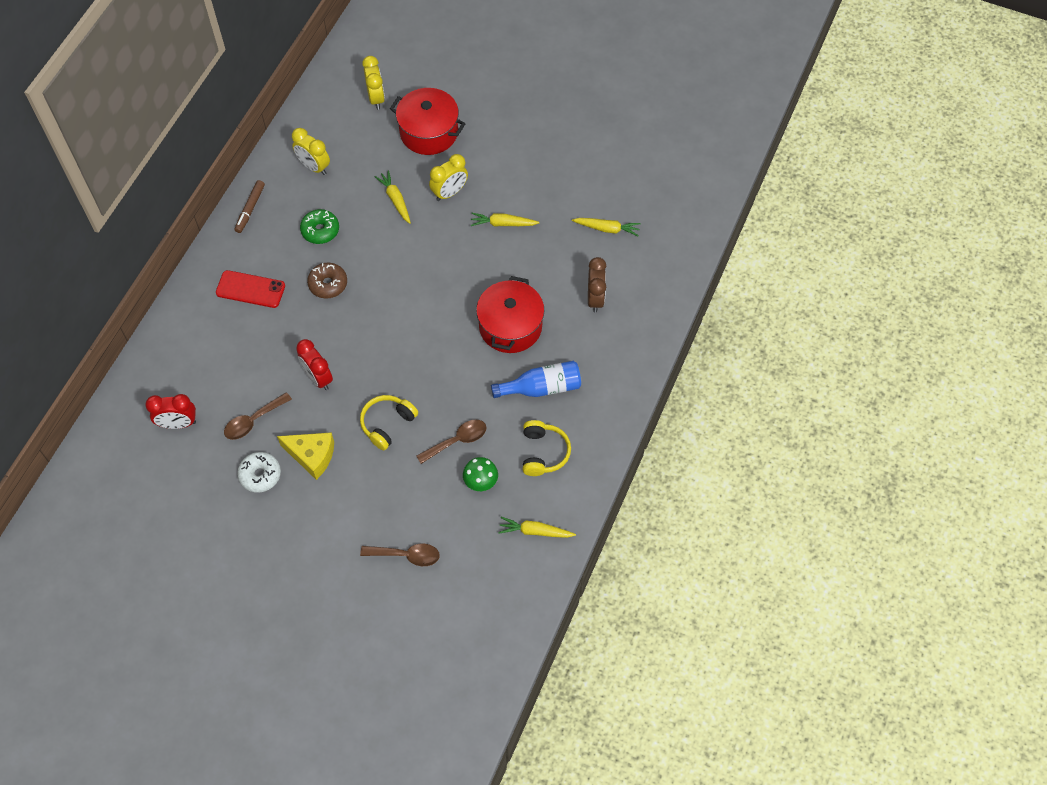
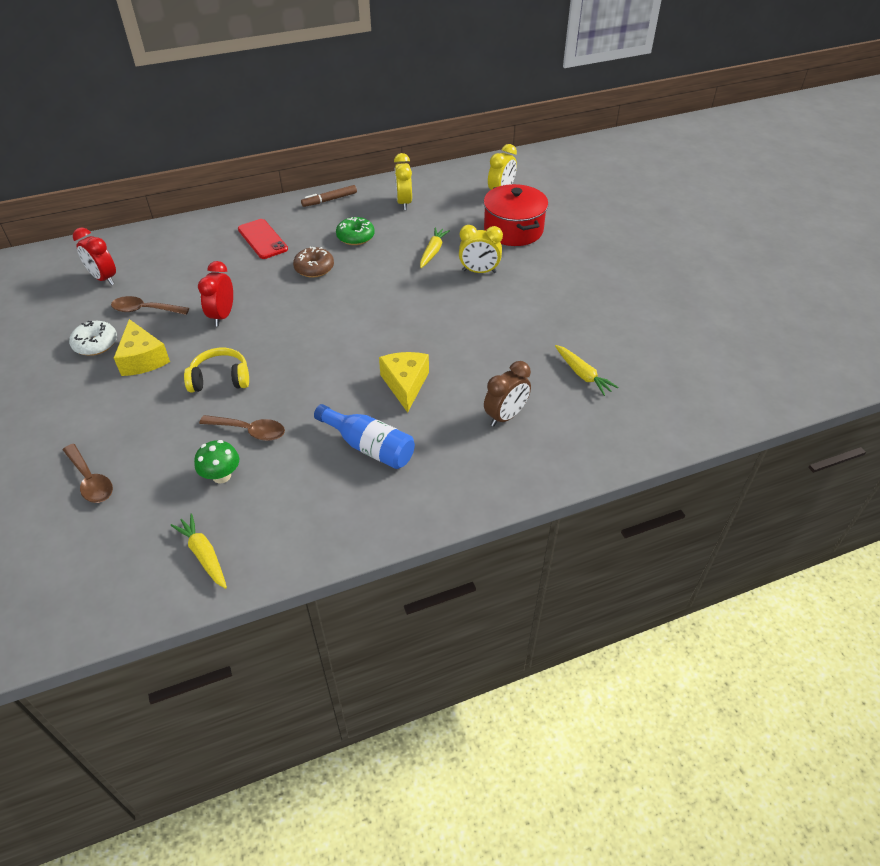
camera: 45 degrees right, 15 degrees down
(503, 224) = (495, 315): yellow carrot -> none
(510, 326) = (405, 384): red pot -> yellow cheese
(543, 452) = (301, 497): yellow headphones -> none

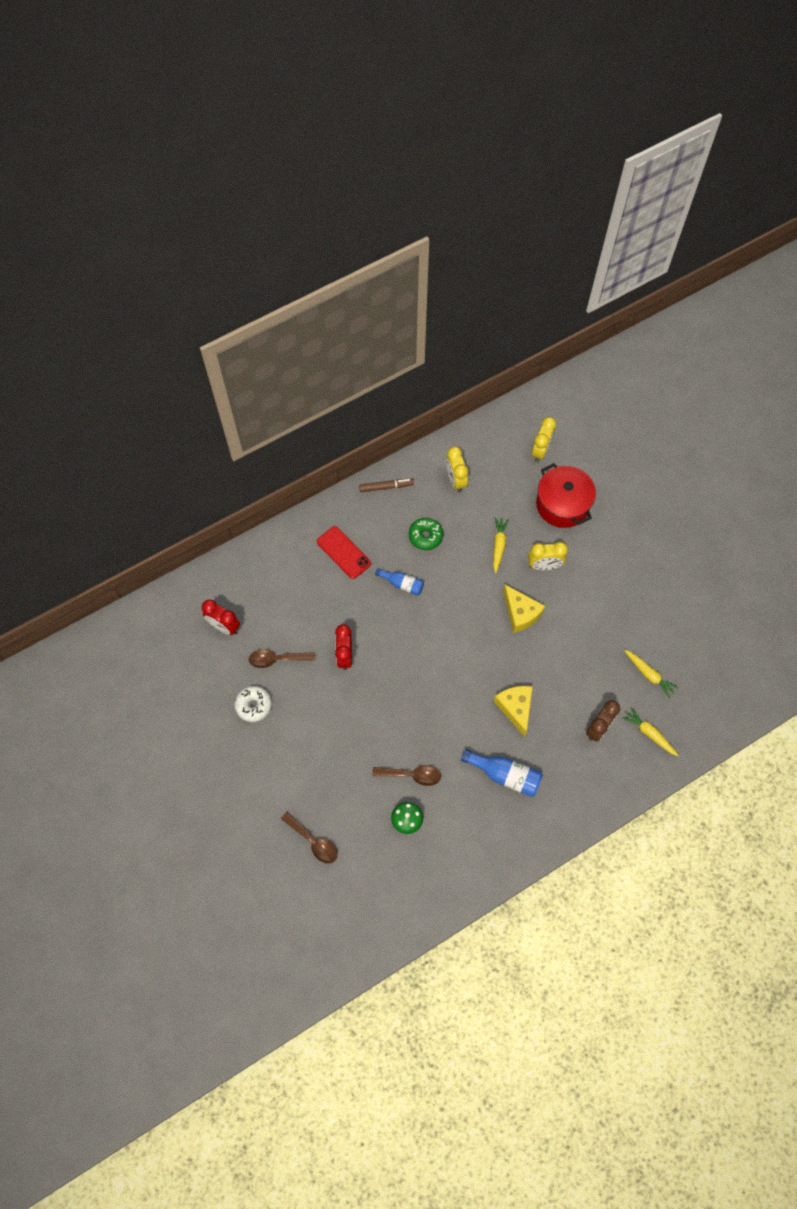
camera: 10 degrees left, 20 degrees up
(142, 359) = (299, 715): yellow cheese -> yellow cheese (520, 613)
(204, 555) = (420, 889): yellow carrot -> yellow carrot (649, 733)
(220, 379) = (370, 726): yellow headphones -> none
(314, 268) = (402, 584): brown donut -> blue bottle
(329, 200) = (386, 487): brown marker -> brown marker turned 150 degrees counterclockwise

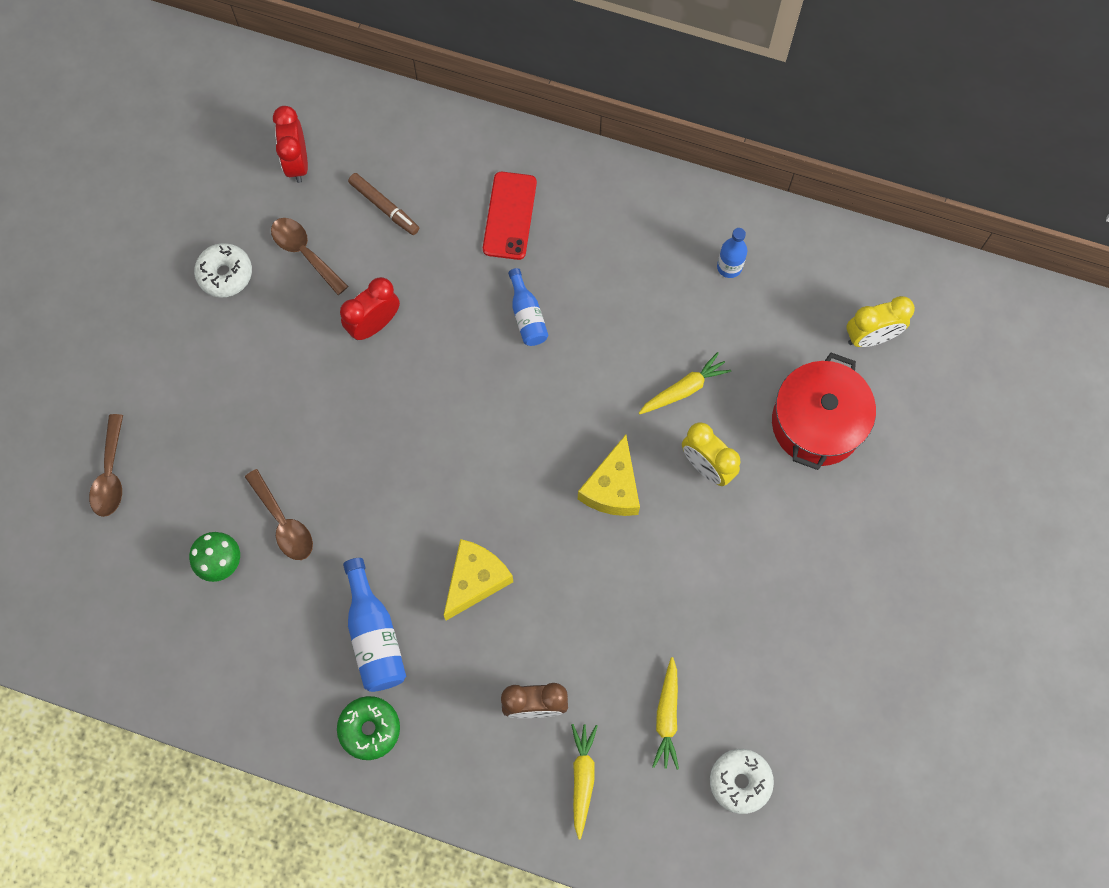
camera: 50 degrees right, 5 degrees up
(386, 487) = (644, 193): brown marker -> brown marker (384, 207)
(425, 536) = (617, 292): green donut -> green donut (369, 729)
(455, 480) = (729, 267): yellow clock -> blue bottle
(703, 667) = (740, 781): none -> white donut

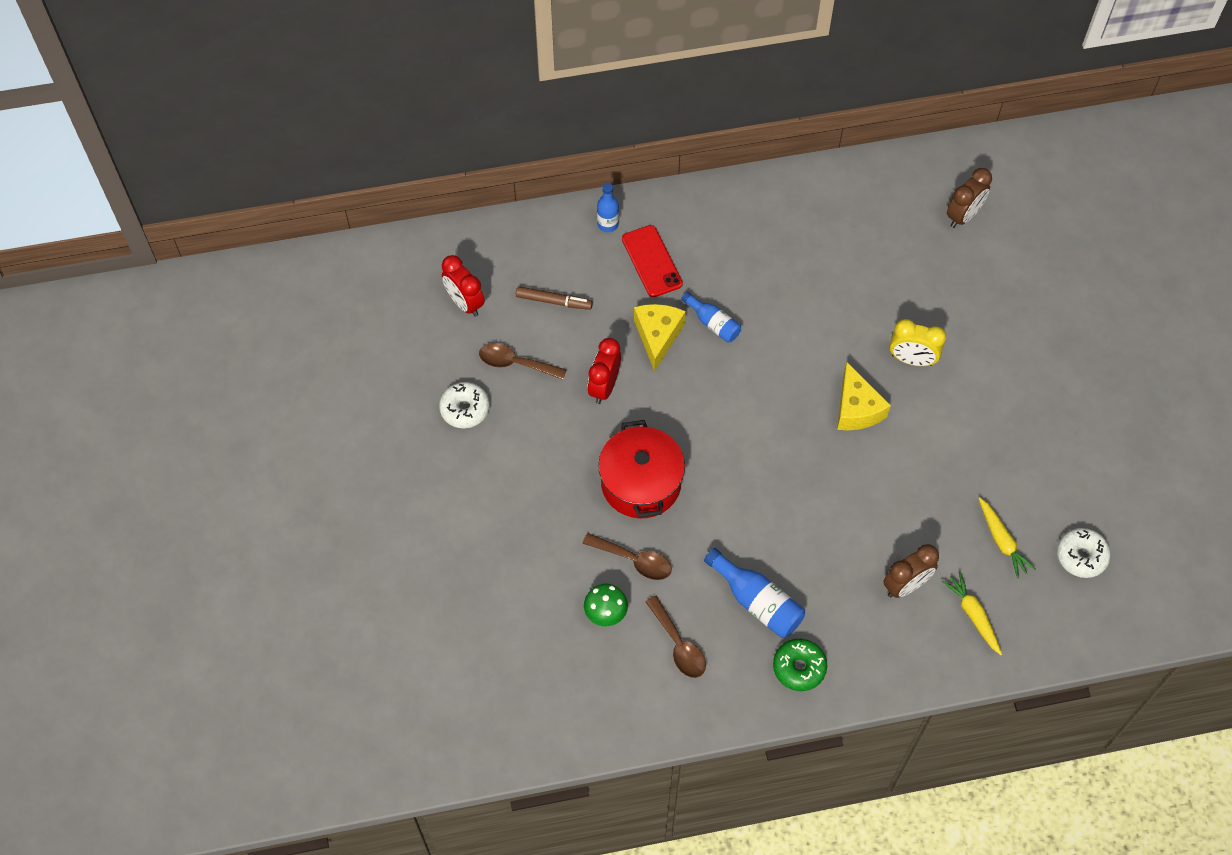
camera: 30 degrees left, 10 degrees down
(110, 474) = (476, 597): brown spoon -> brown spoon (678, 644)
(475, 580) = (803, 523): yellow cheese -> yellow cheese (658, 336)
(684, 389) = (860, 316): yellow carrot -> none
(729, 267) = (834, 218): blue bottle -> blue bottle (607, 224)
(817, 423) = (967, 291): red pot -> red pot (641, 483)
(870, 337) = (963, 216): yellow clock -> brown clock

